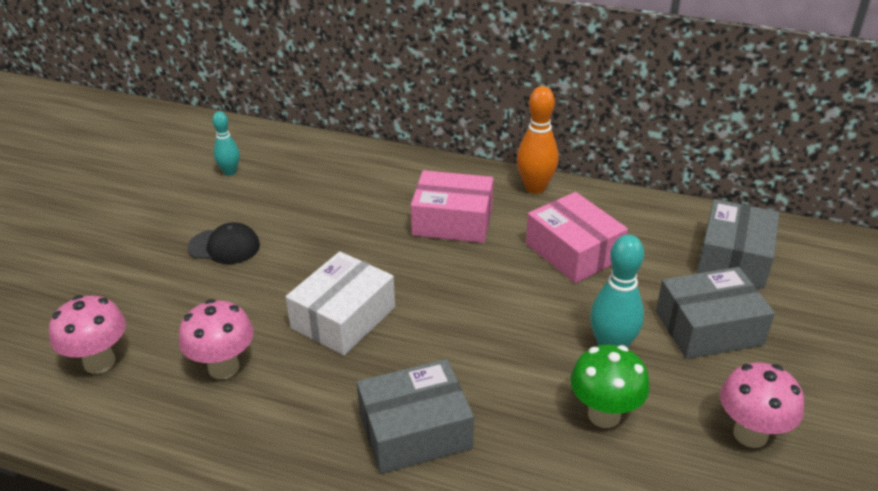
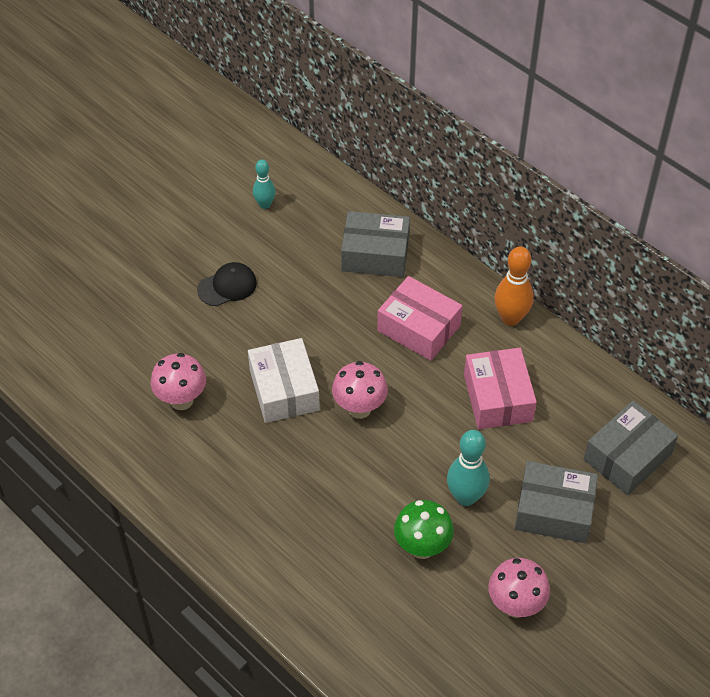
camera: 25 degrees right, 15 degrees up
(99, 362) = (101, 361): pink mushroom -> pink mushroom (359, 408)
(224, 246) = (227, 286): black cap -> black cap turned 60 degrees counterclockwise
(343, 317) = (284, 390): white box -> white box turned 75 degrees counterclockwise
(415, 431) = (285, 504): grey box -> grey box (375, 254)

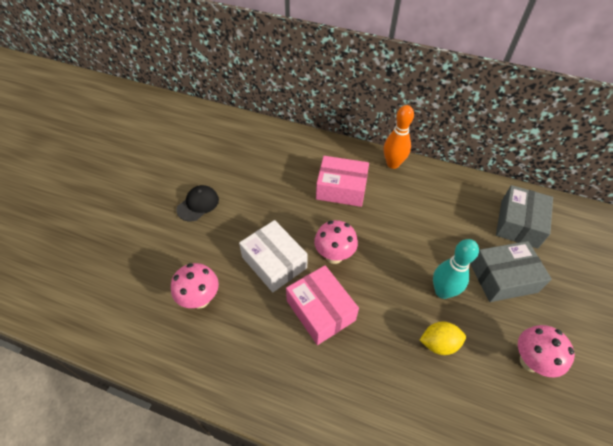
camera: 25 degrees left, 0 degrees up
(265, 204) = (200, 145): turquoise bowling pin -> none
(375, 254) = (287, 153): grey box -> none
(422, 547) = (438, 344): green mushroom -> yellow lemon
(497, 398) = (417, 215): pink box -> pink box (320, 310)

